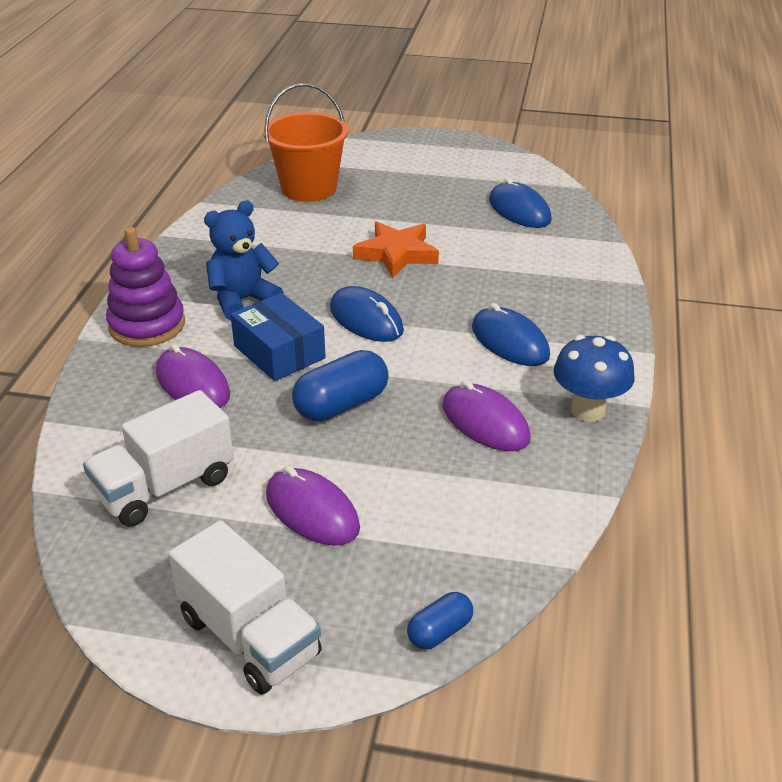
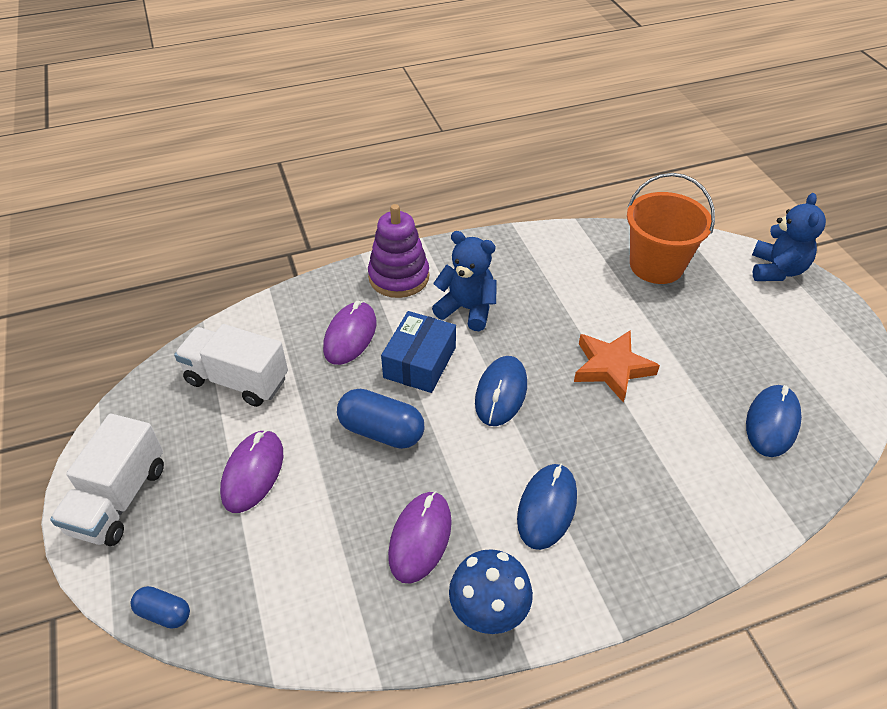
camera: 60 degrees right, 10 degrees up
(377, 144) = (776, 270): none -> blue teddy bear

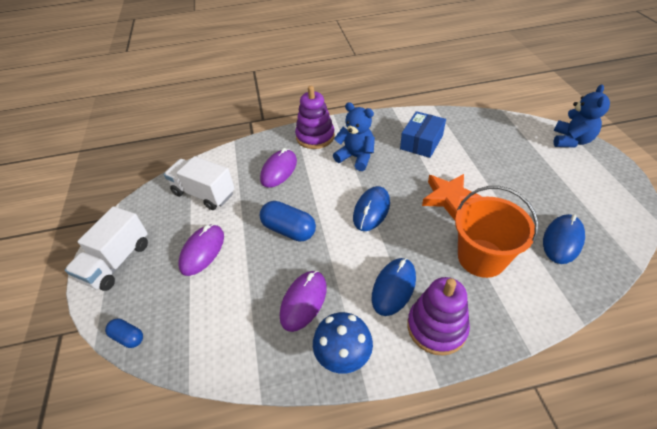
camera: 10 degrees right, 0 degrees up
(420, 362) = (320, 188): blue box -> blue box (421, 142)
(612, 559) = (436, 327): none -> purple stacking toy
(656, 265) = (486, 135): orange bucket -> orange bucket (481, 258)

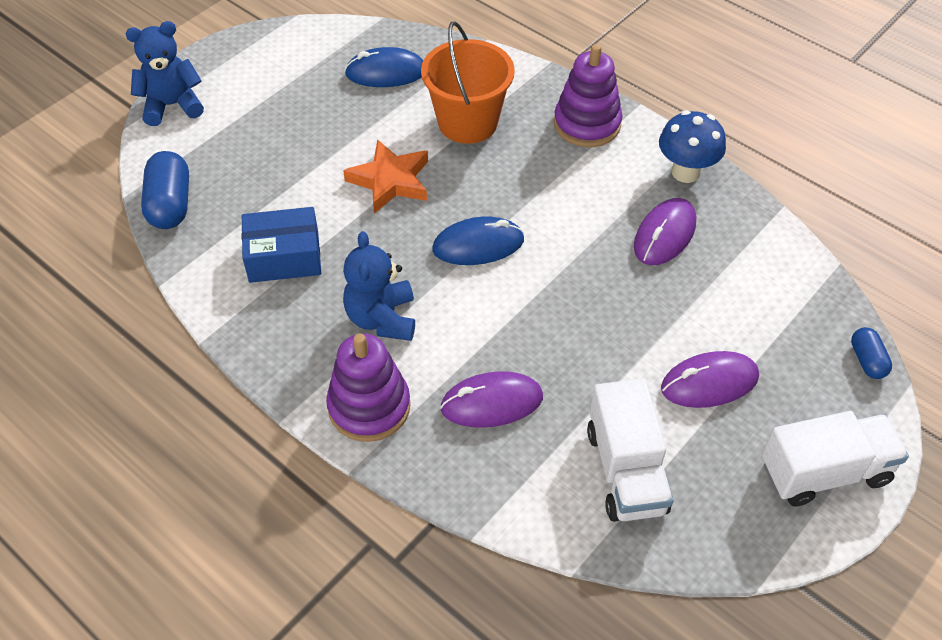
camera: 130 degrees left, 5 degrees up
(289, 230) = (588, 311): blue capsule -> blue capsule (170, 204)
(303, 301) = (664, 235): purple mouse -> purple mouse turned 45 degrees counterclockwise
(393, 287) = (573, 172): blue mouse -> none

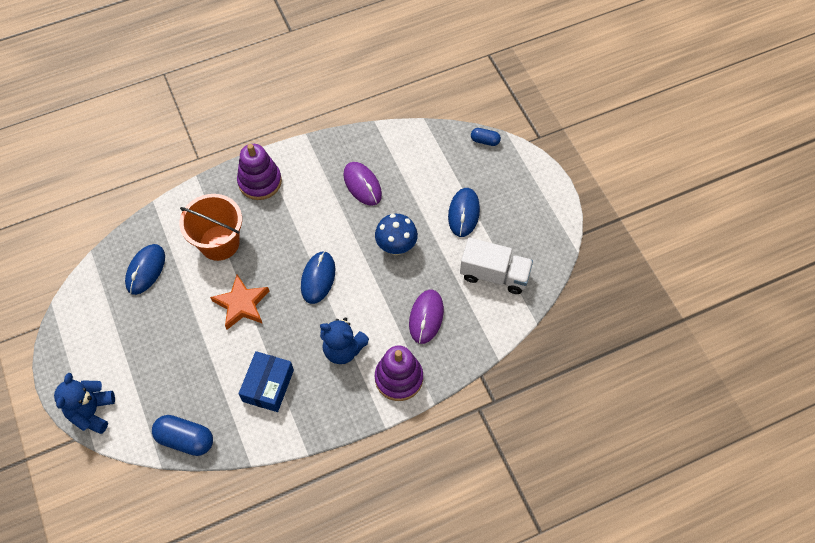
camera: 65 degrees left, 10 degrees up
(685, 172) = (325, 152): blue mushroom -> blue mushroom (396, 247)
(709, 383) = (463, 213): purple mouse -> blue mouse
(824, 472) = (534, 193): white truck -> none

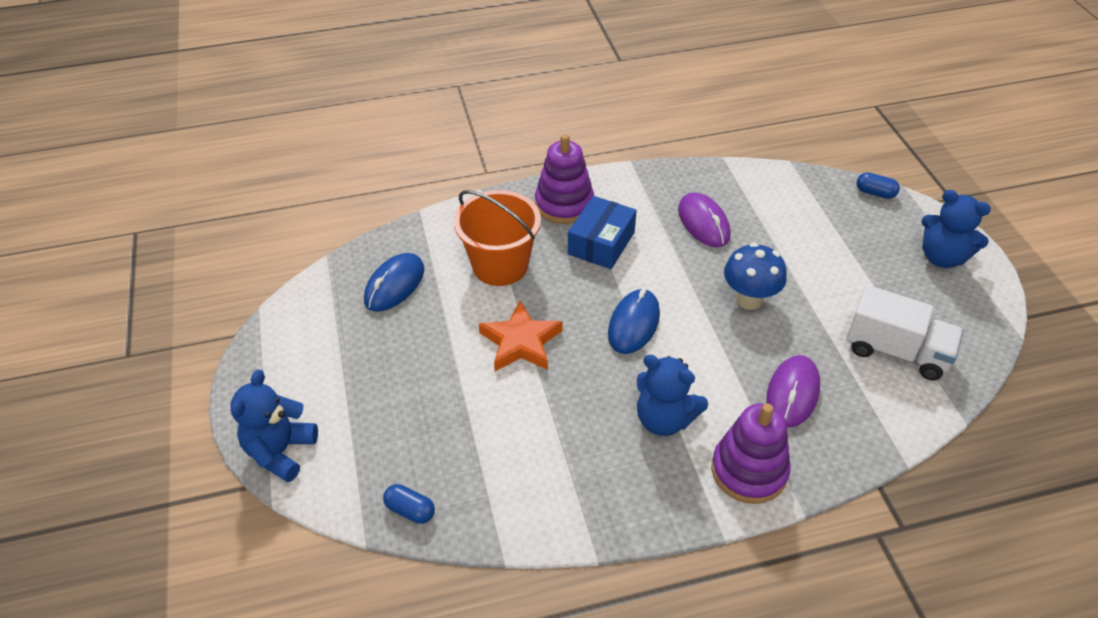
camera: 10 degrees right, 15 degrees down
(185, 439) = (410, 510): blue capsule -> blue capsule, size x0.57
(268, 385) = (546, 453): blue box -> blue box (601, 243)
(463, 213) = (847, 271): blue mouse -> none
(529, 192) = (942, 257): none -> blue teddy bear

